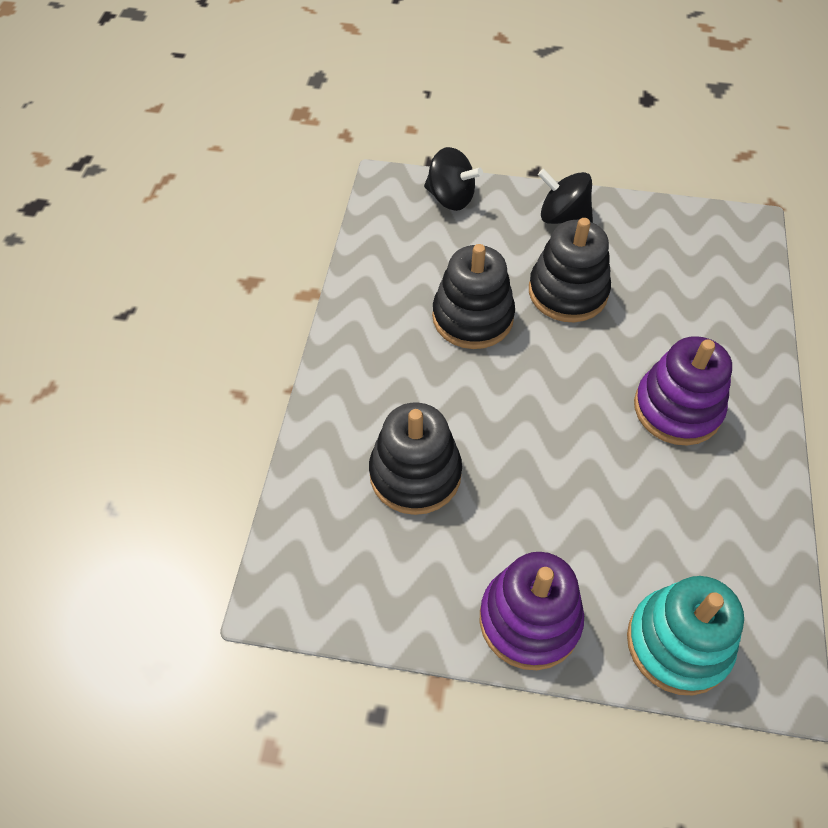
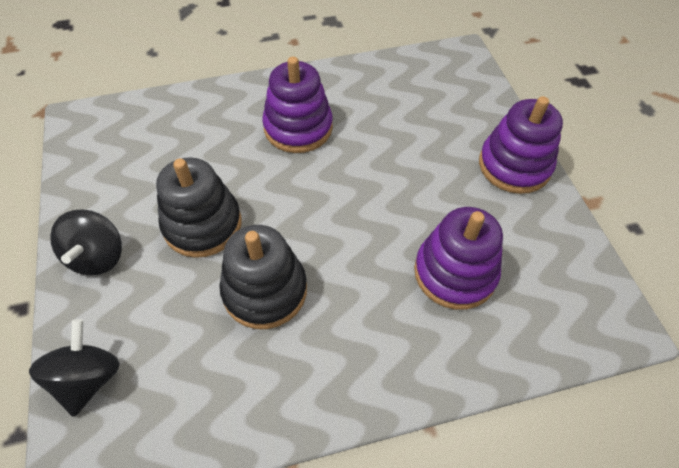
camera: 115 degrees left, 0 degrees up
(415, 474) = (455, 273): black stacking toy -> purple stacking toy
(678, 643) = (474, 95): turquoise stacking toy -> none

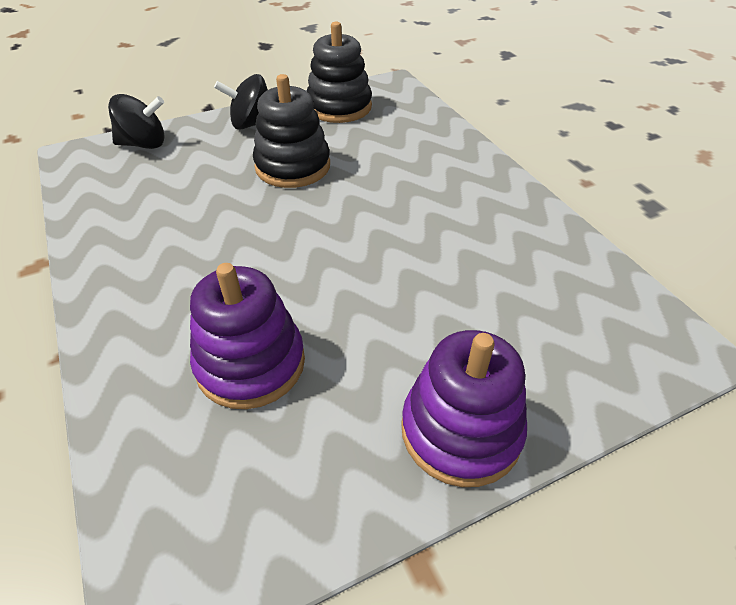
camera: 80 degrees right, 10 degrees down
(265, 290) = (221, 215): black stacking toy -> black stacking toy (339, 107)
(298, 128) = (440, 204): purple stacking toy -> none

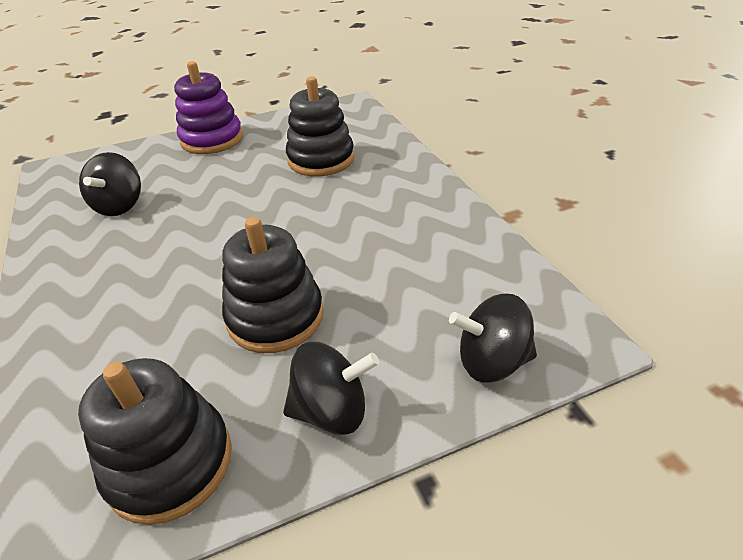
camera: 175 degrees left, 5 degrees down
(250, 363) = (321, 159): purple stacking toy -> black stacking toy
(510, 274) = (120, 206): none -> black spinning top

